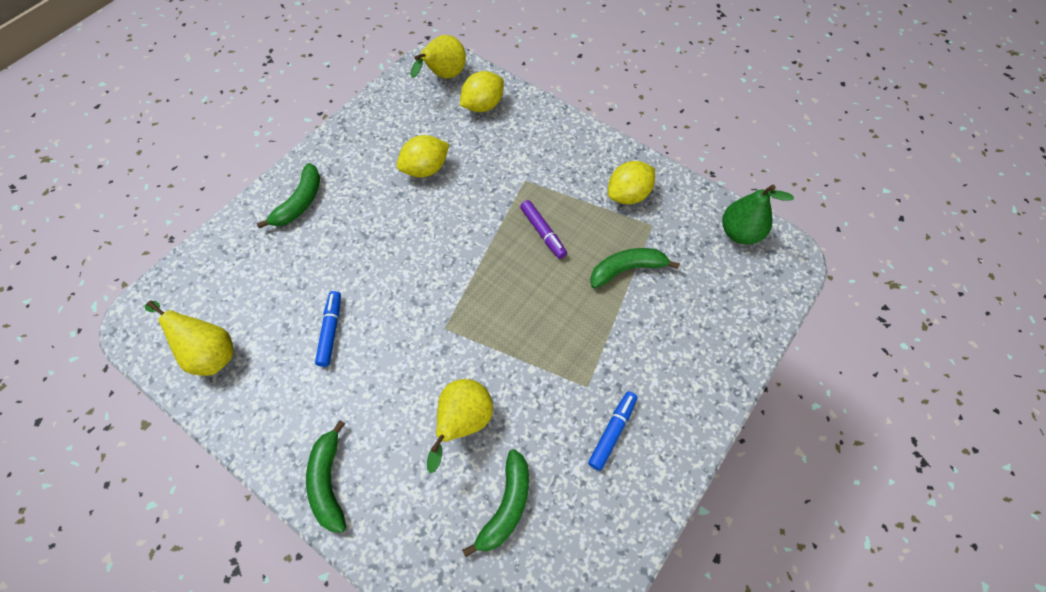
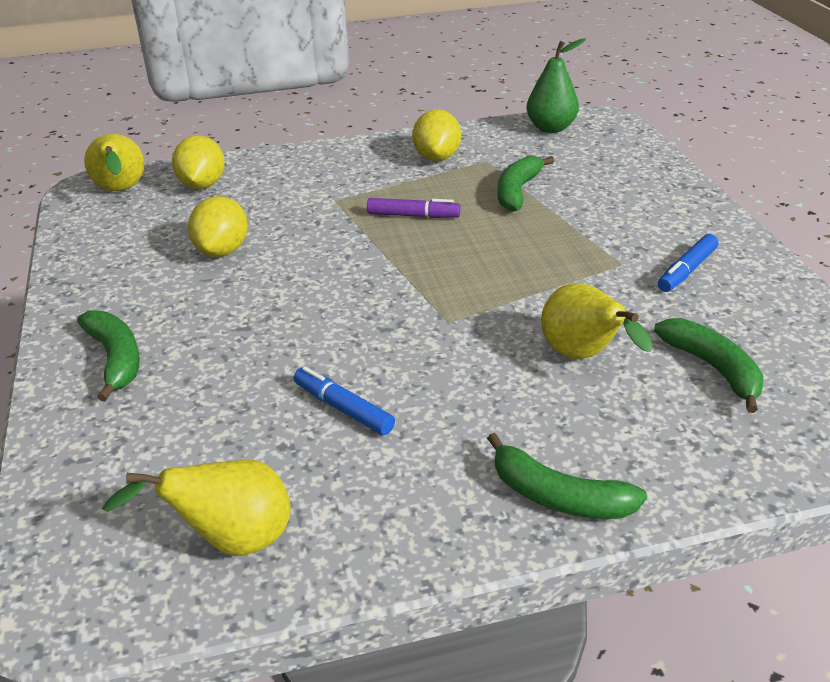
camera: 50 degrees left, 25 degrees down
(612, 432) = (687, 270): blue marker -> blue marker turned 120 degrees counterclockwise

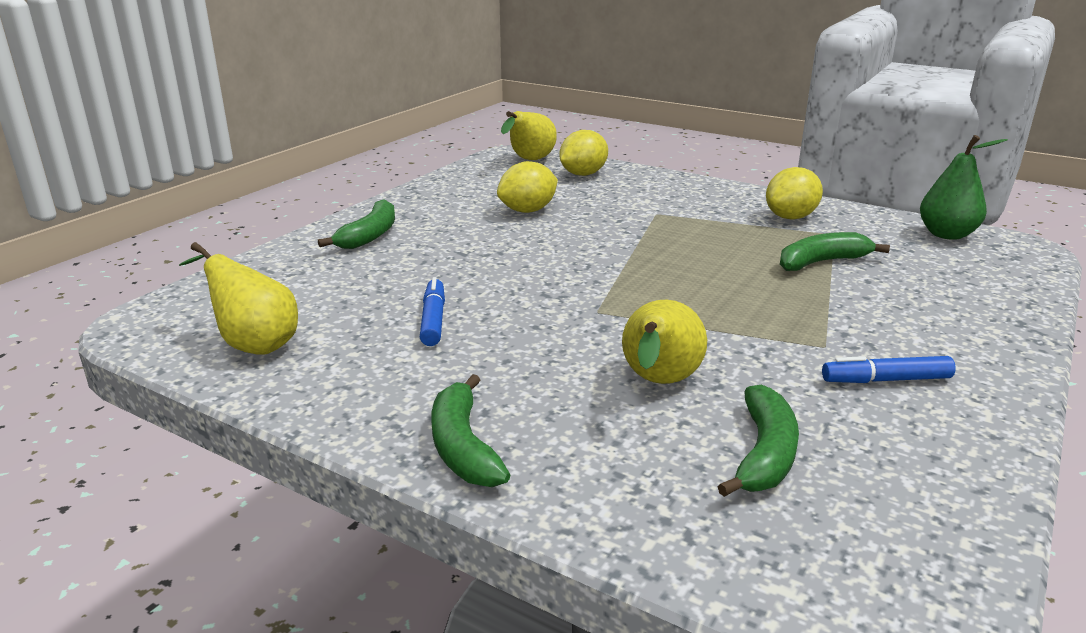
camera: 45 degrees right, 10 degrees down
(413, 216) = (697, 243): purple marker -> none

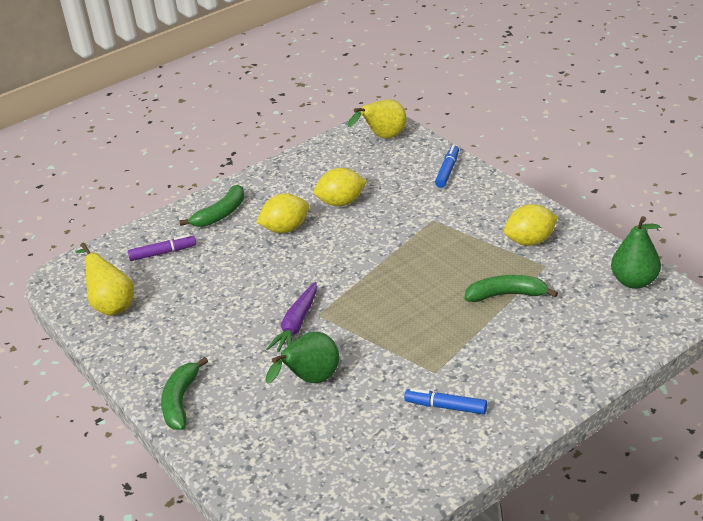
camera: 25 degrees right, 10 degrees up
(306, 279) = (163, 253): none -> purple marker
(433, 320) = (217, 304): blue marker -> blue marker (447, 171)
(576, 325) = (296, 325): none -> purple carrot
(583, 174) = (412, 162): yellow lemon -> yellow lemon (285, 229)
(658, 383) = (310, 380): yellow pear -> green pear
(764, 454) = (328, 441): green banana -> none

